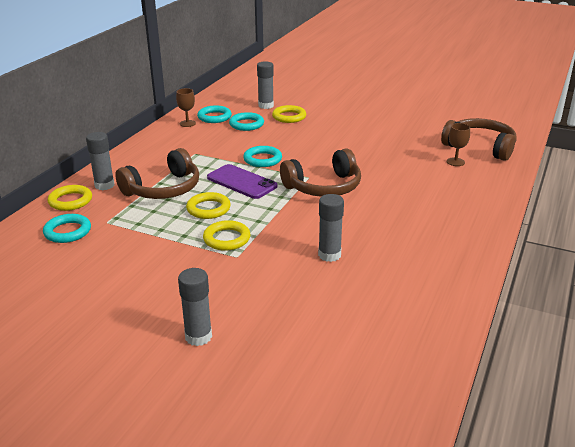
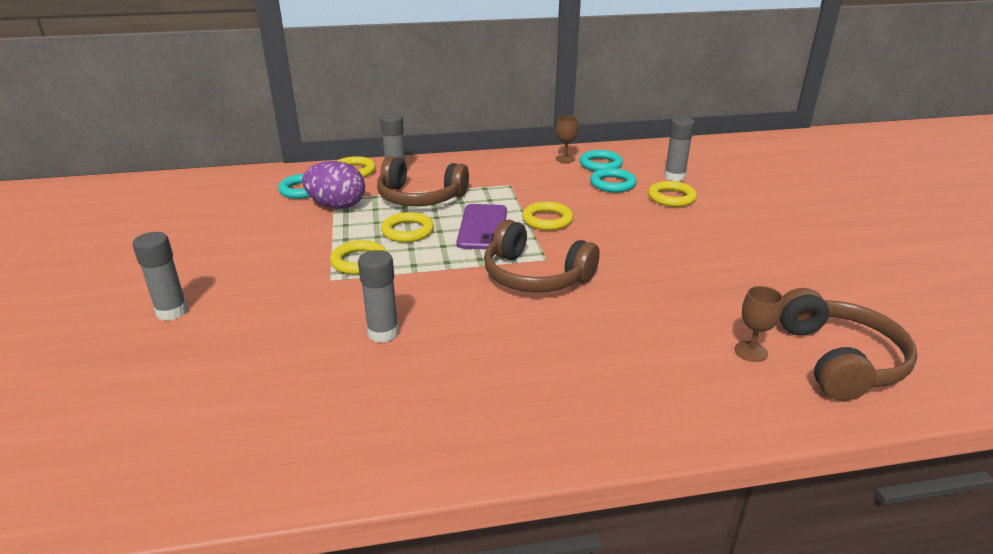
camera: 55 degrees right, 0 degrees up
(123, 224) = (337, 206): none -> purple egg
(262, 159) = (547, 220): turquoise ring -> yellow ring

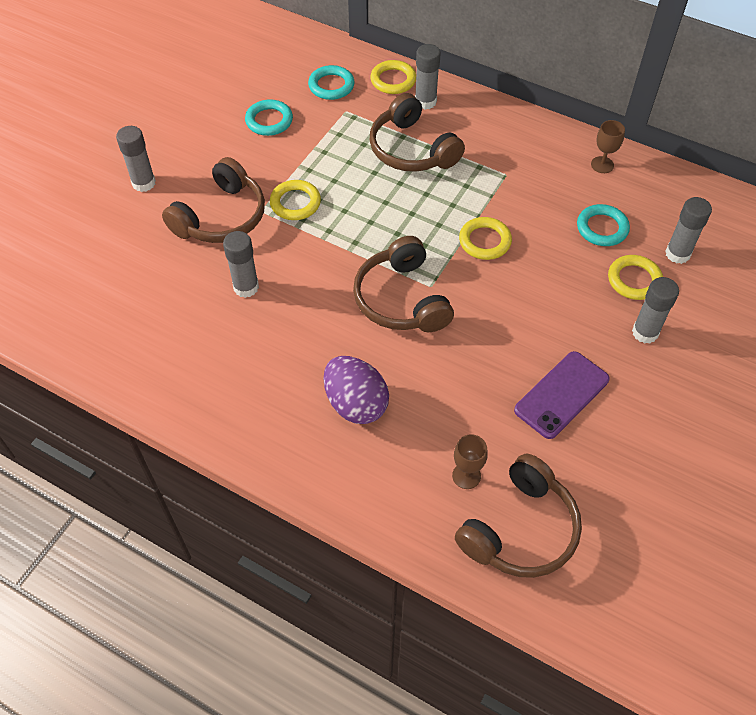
camera: 40 degrees right, 25 degrees up
(294, 299) = (221, 217): none -> brown headphones
(337, 206) = (338, 123): purple egg -> purple egg (356, 404)
(407, 231) = (361, 188): yellow ring -> none
(483, 227) = (422, 218): purple phone -> purple phone (562, 395)
(600, 164) = (627, 193): turquoise ring -> turquoise ring (269, 121)
(720, 217) = (645, 332): none -> grey glue stick

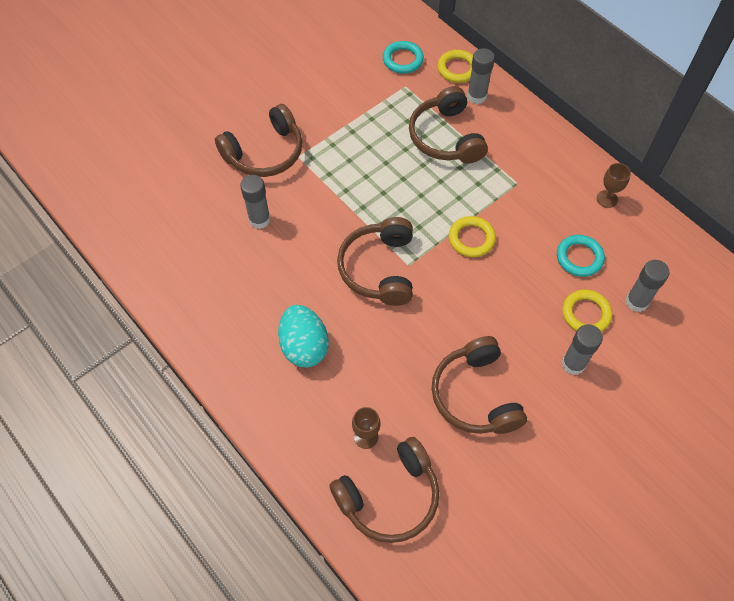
camera: 20 degrees right, 5 degrees up
(144, 183) = (216, 105): grey glue stick -> none
(269, 121) = (338, 78): turquoise ring -> none
(295, 203) = (329, 158): yellow ring -> none
(356, 404) = (304, 346): purple egg -> turquoise egg
(562, 395) = (475, 395): purple phone -> brown headphones

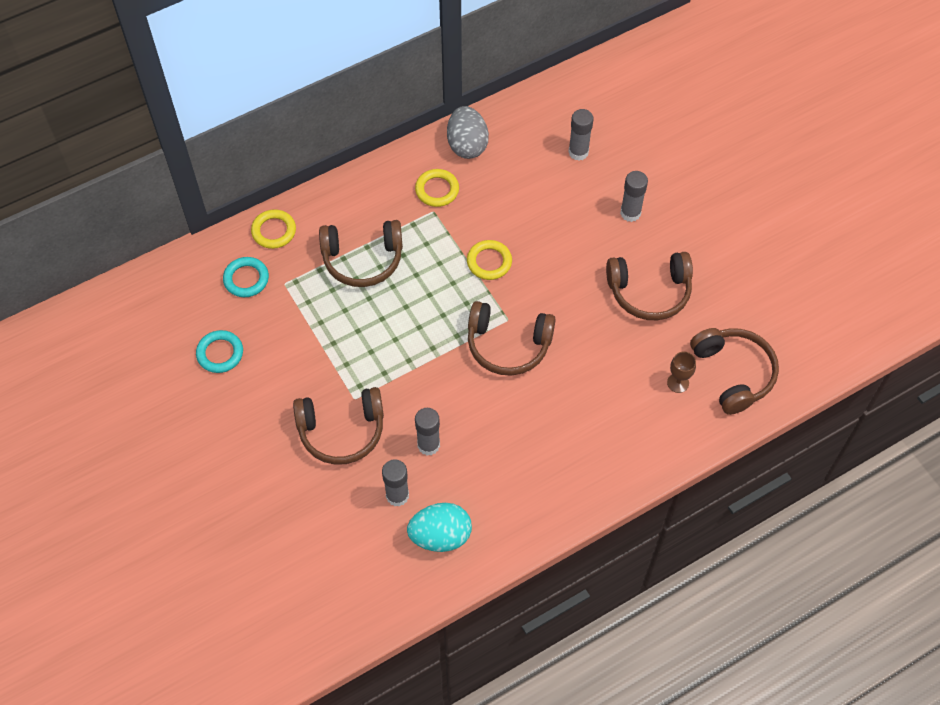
camera: 80 degrees left, 0 degrees up
(265, 153) = (341, 430): brown headphones -> brown headphones turned 105 degrees clockwise
(304, 346) = (582, 421): turquoise egg -> turquoise egg (440, 536)
(476, 96) = (316, 221): grey glue stick -> grey glue stick (397, 495)
(579, 257) = (526, 182): turquoise ring -> turquoise ring (220, 353)
(586, 314) = (583, 192): yellow ring -> yellow ring (437, 190)
(607, 199) = (467, 145): brown goblet -> grey egg

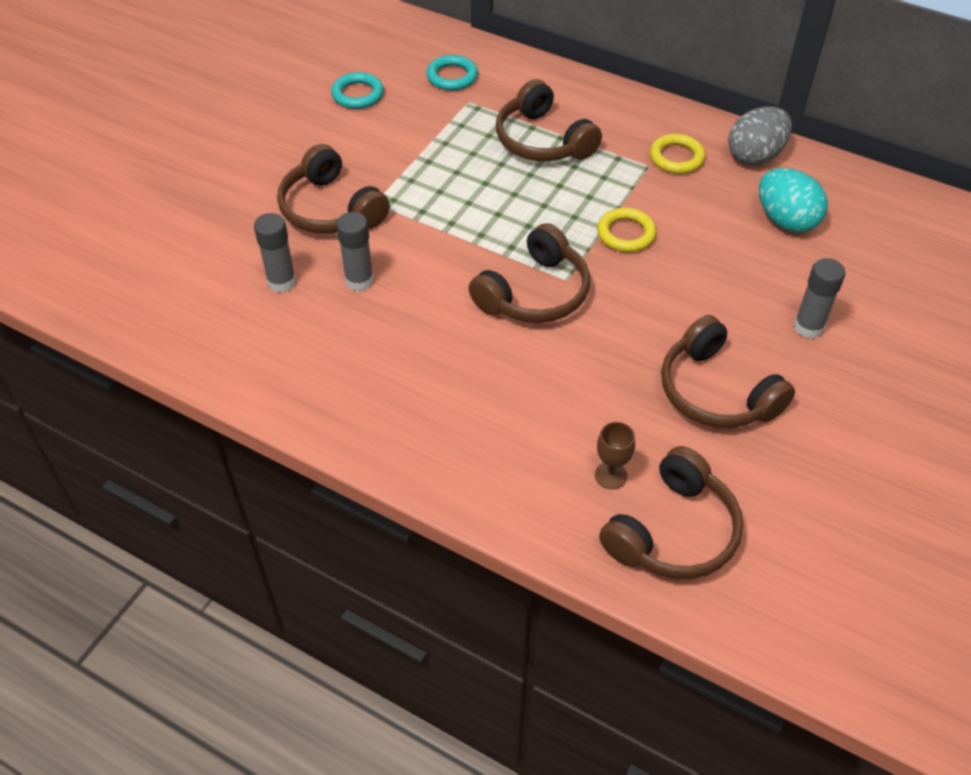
camera: 60 degrees right, 10 degrees down
(274, 231) = (520, 71): yellow ring -> none
(440, 536) = (253, 337): turquoise egg -> turquoise egg (786, 220)
(508, 344) = (534, 293): brown headphones -> brown headphones turned 120 degrees counterclockwise
(578, 152) = (842, 246): grey glue stick -> none

